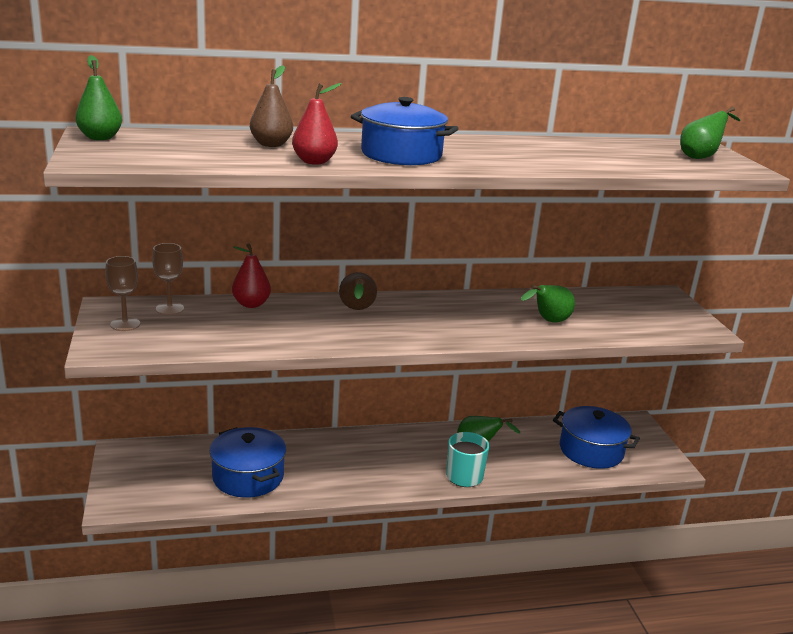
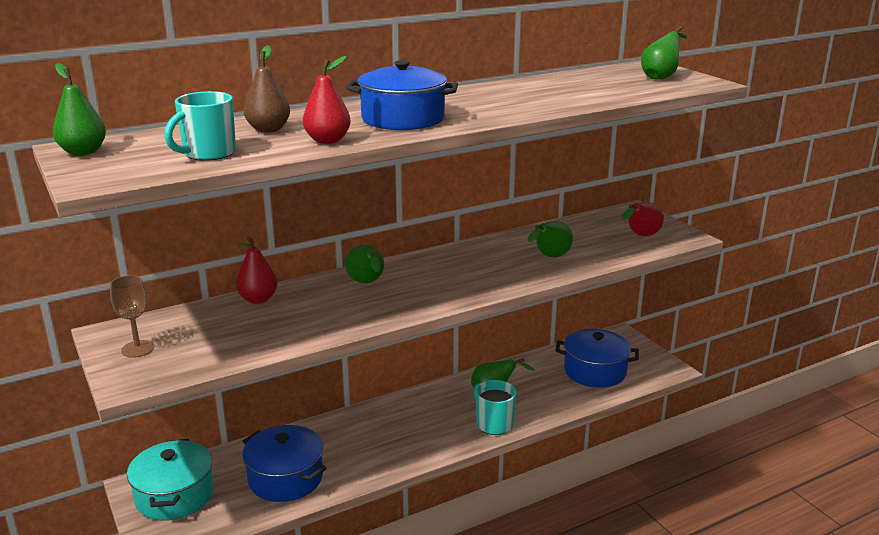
camera: 15 degrees left, 0 degrees up
(147, 467) = (174, 495): none -> turquoise pot
(170, 309) = (175, 322): brown goblet -> none
(200, 155) = (208, 154): none -> turquoise mug
(357, 310) = (367, 283): brown pear -> green pear
(656, 320) = (641, 236): none -> red pear

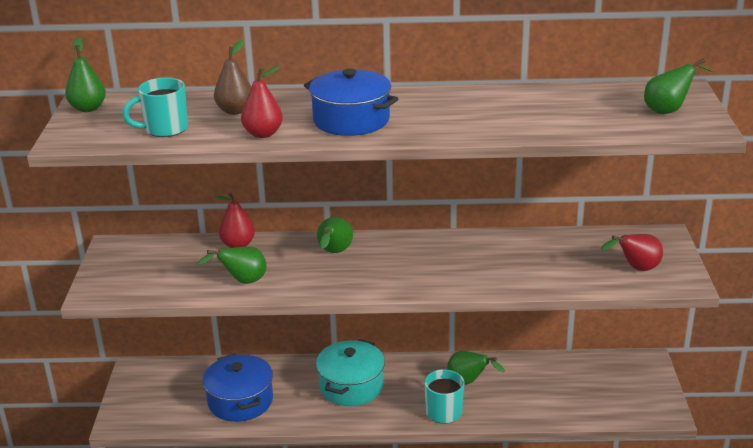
camera: 30 degrees right, 5 degrees up
(137, 349) = (121, 266): brown goblet -> none
(174, 495) = (154, 387): turquoise pot -> turquoise pot (351, 386)
(550, 257) = (519, 269): green pear -> green pear (242, 281)
(595, 371) = (585, 391): blue pot -> none

